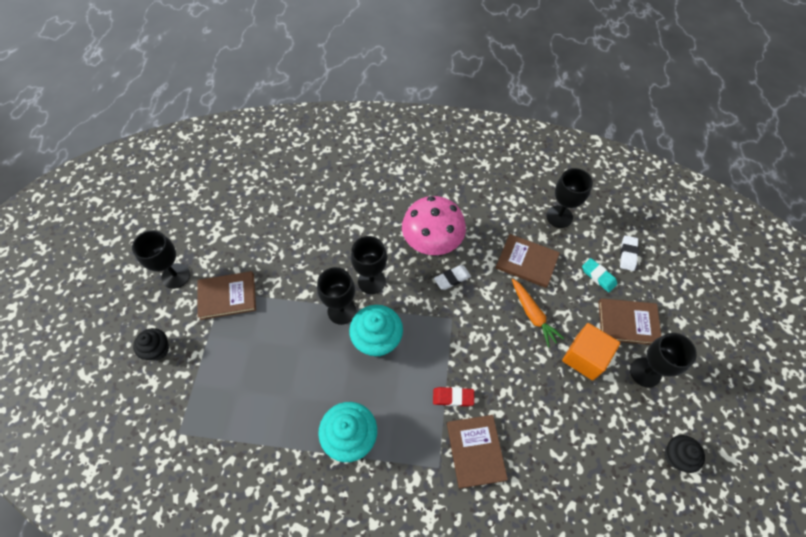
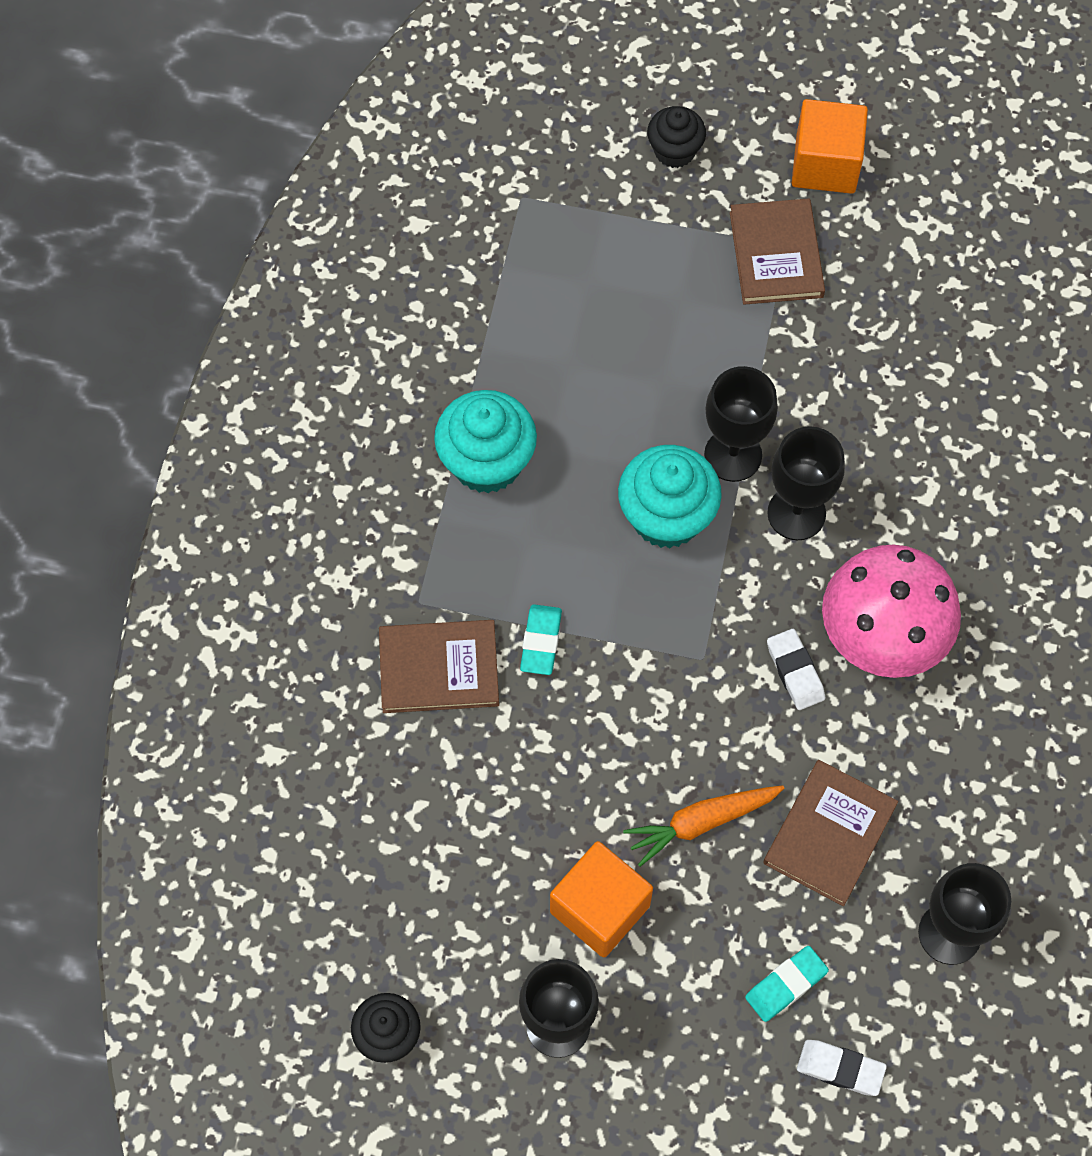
camera: 95 degrees right, 5 degrees up
(176, 276) = (825, 164): black goblet -> orange cube
(453, 397) = (541, 642): red eraser -> turquoise eraser
(628, 323) = (670, 1020): brown book -> none

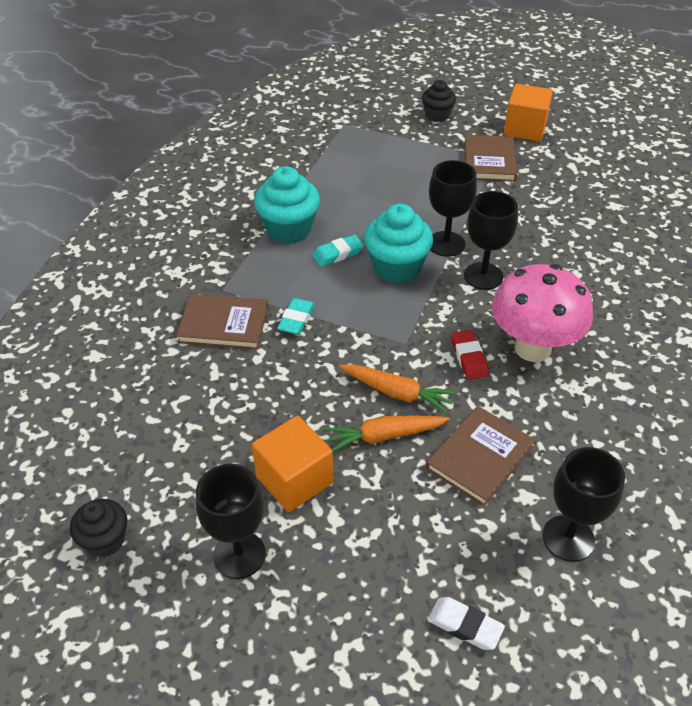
camera: 10 degrees right, 20 degrees down
(706, 749) = (397, 393): none -> orange carrot
(786, 985) = (429, 554): turquoise eraser -> turquoise eraser (337, 254)
(795, 671) = (469, 358): white eraser -> red eraser

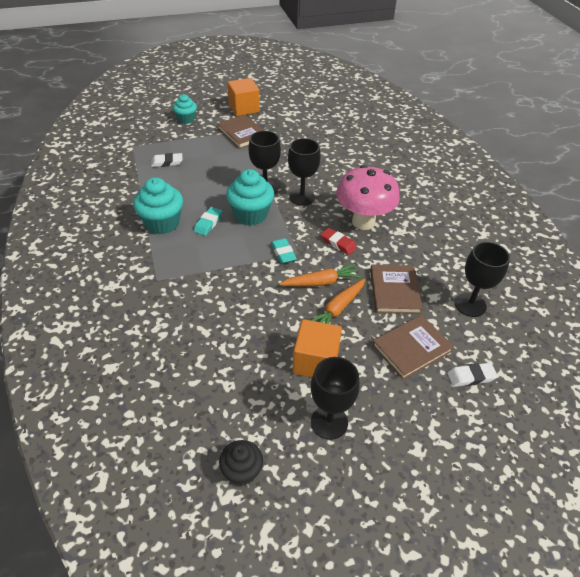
camera: 40 degrees left, 0 degrees up
(223, 324) = (180, 300): brown book -> brown book (411, 348)
(296, 319) = (223, 273): turquoise eraser -> turquoise eraser (283, 253)
(363, 160) = (167, 162): none -> white eraser
(437, 115) = (186, 119): black cupcake -> turquoise cupcake

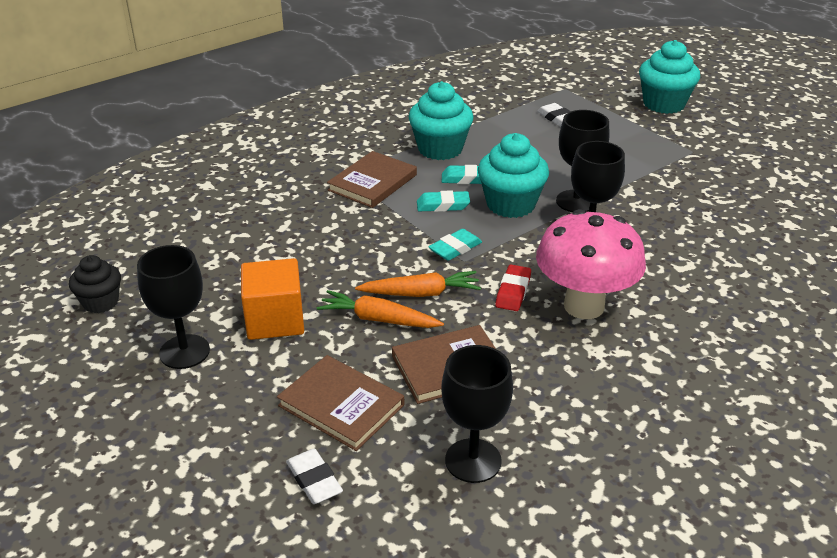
camera: 70 degrees right, 10 degrees down
(186, 119) = (664, 104): turquoise cupcake -> turquoise cupcake, size x1.62
(232, 243) = (443, 205): none -> turquoise eraser
(242, 133) = (684, 152): brown book -> brown book (372, 182)
(244, 108) = (748, 137): orange cube -> none
(321, 282) = (421, 293): orange carrot -> orange carrot turned 60 degrees counterclockwise

